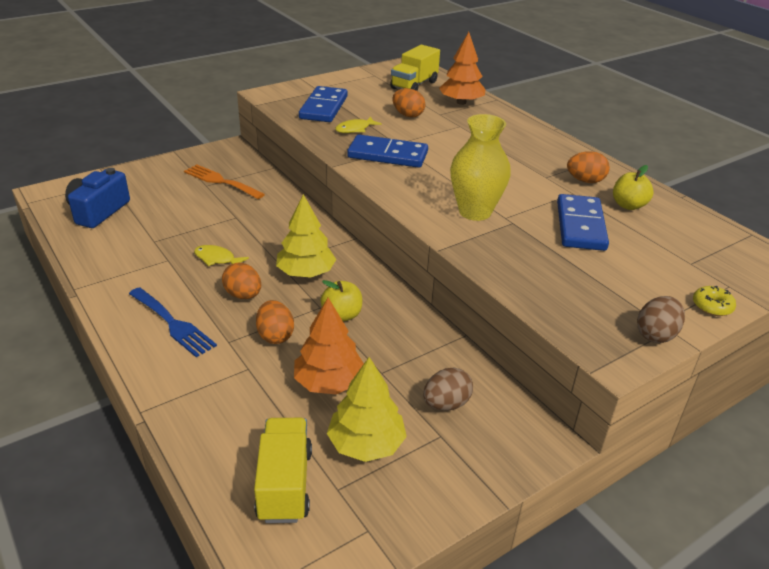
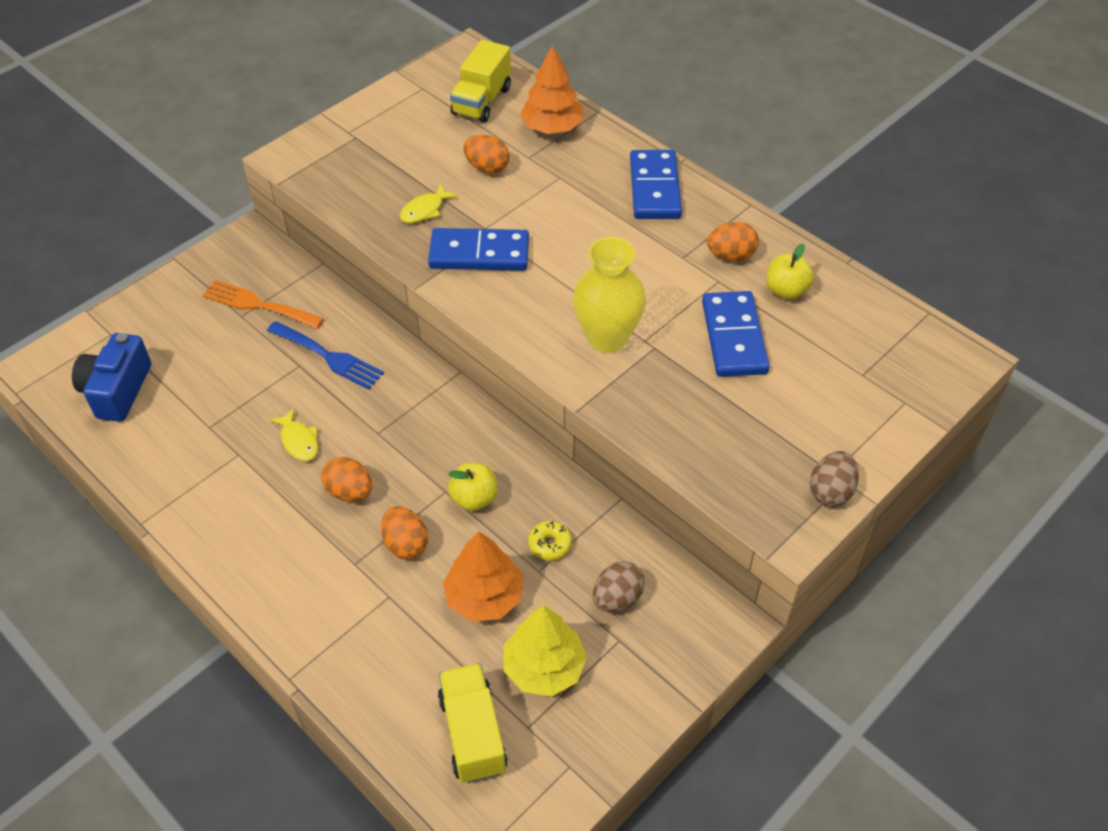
camera: 10 degrees left, 15 degrees up
(173, 324) = (281, 552): blue fork -> blue fork (329, 357)
(217, 259) = (299, 441): yellow fish -> yellow fish turned 135 degrees counterclockwise
(306, 273) = (414, 442): yellow tree -> none
(324, 107) = (371, 172): blue domino -> blue domino (655, 188)
(712, 306) = (887, 437): yellow donut -> yellow donut (550, 544)

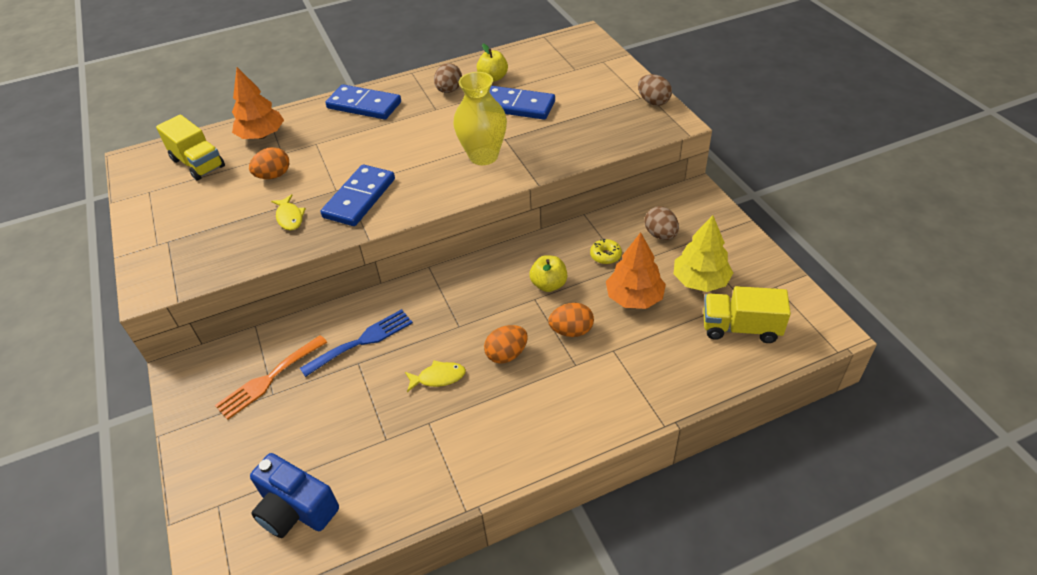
camera: 65 degrees left, 5 degrees down
(731, 255) = (449, 90): orange egg -> brown egg

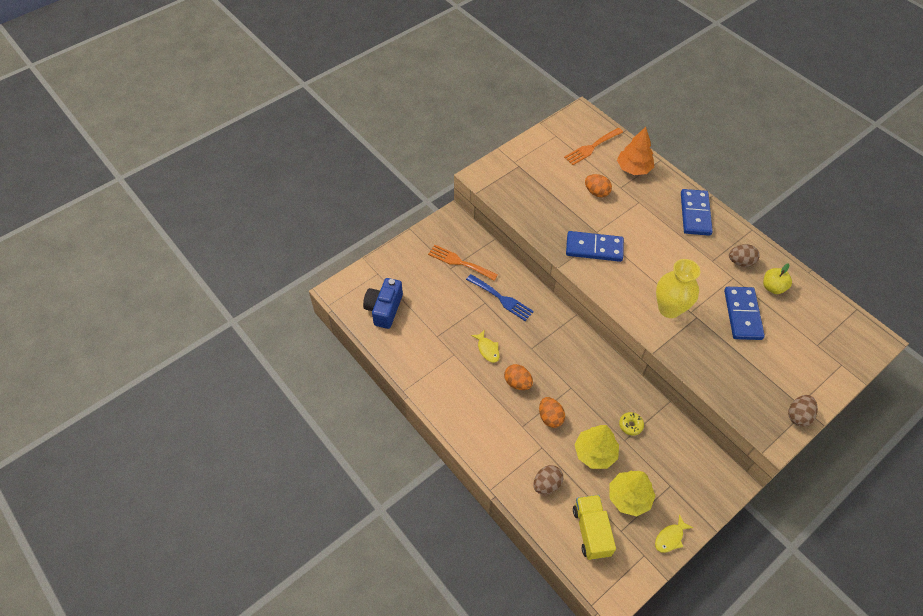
camera: 70 degrees right, 10 degrees up
(198, 163) = (591, 147): yellow truck -> orange fork
(290, 217) = (561, 217): yellow fish -> yellow fish (670, 538)
(549, 284) = (587, 393): yellow apple -> none
(634, 298) = (595, 453): orange tree -> yellow tree
(660, 235) = (669, 461): brown egg -> brown egg (546, 484)

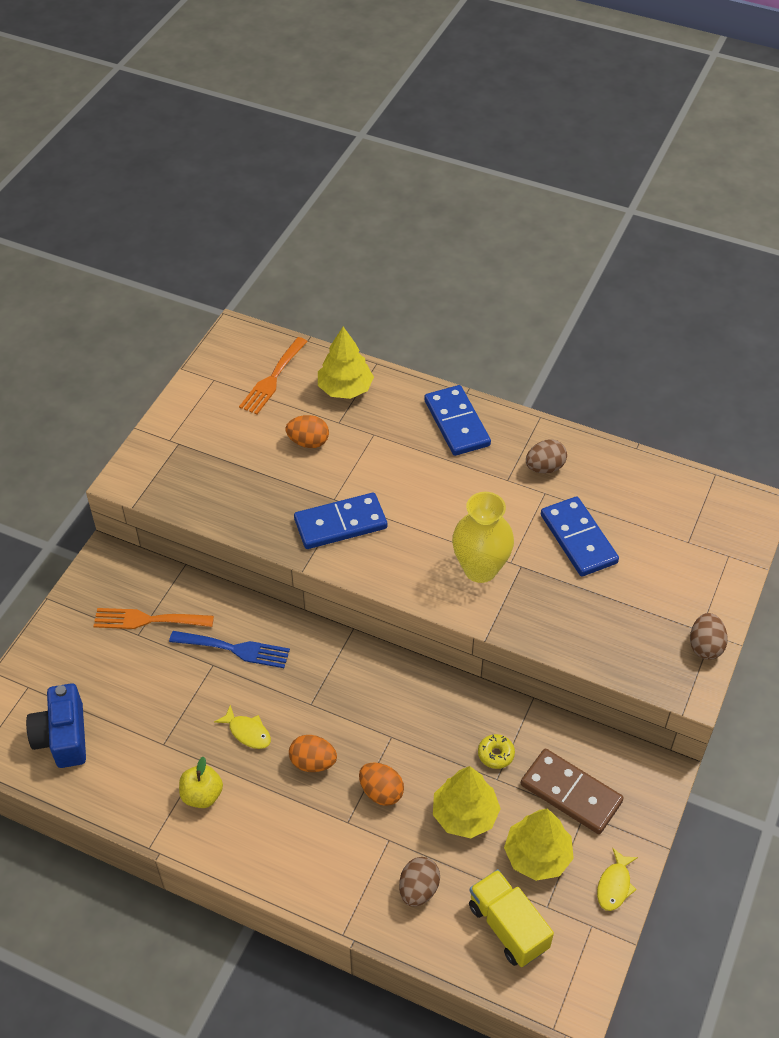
camera: 25 degrees left, 5 degrees down
(633, 168) = (345, 388): orange tree -> yellow tree
(668, 469) = (571, 793): none -> brown domino
(773, 287) = (600, 486): yellow apple -> yellow apple (202, 795)

